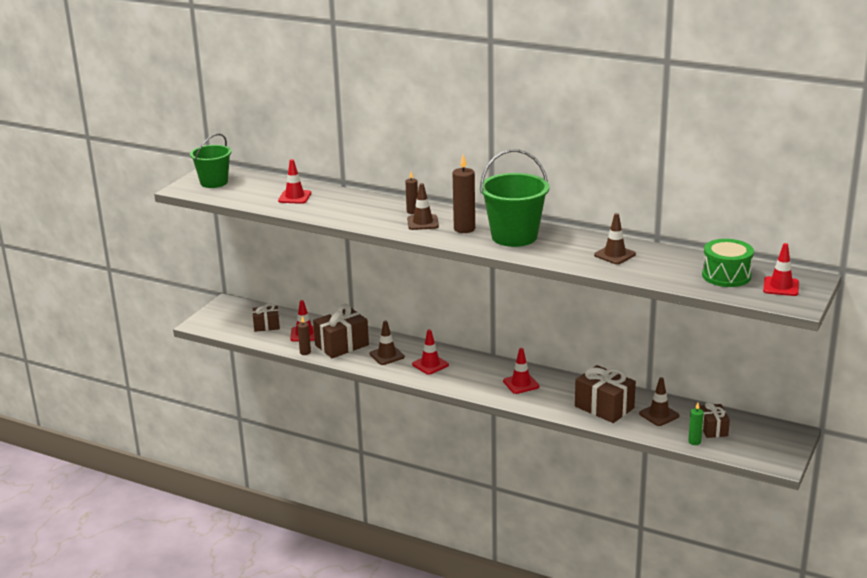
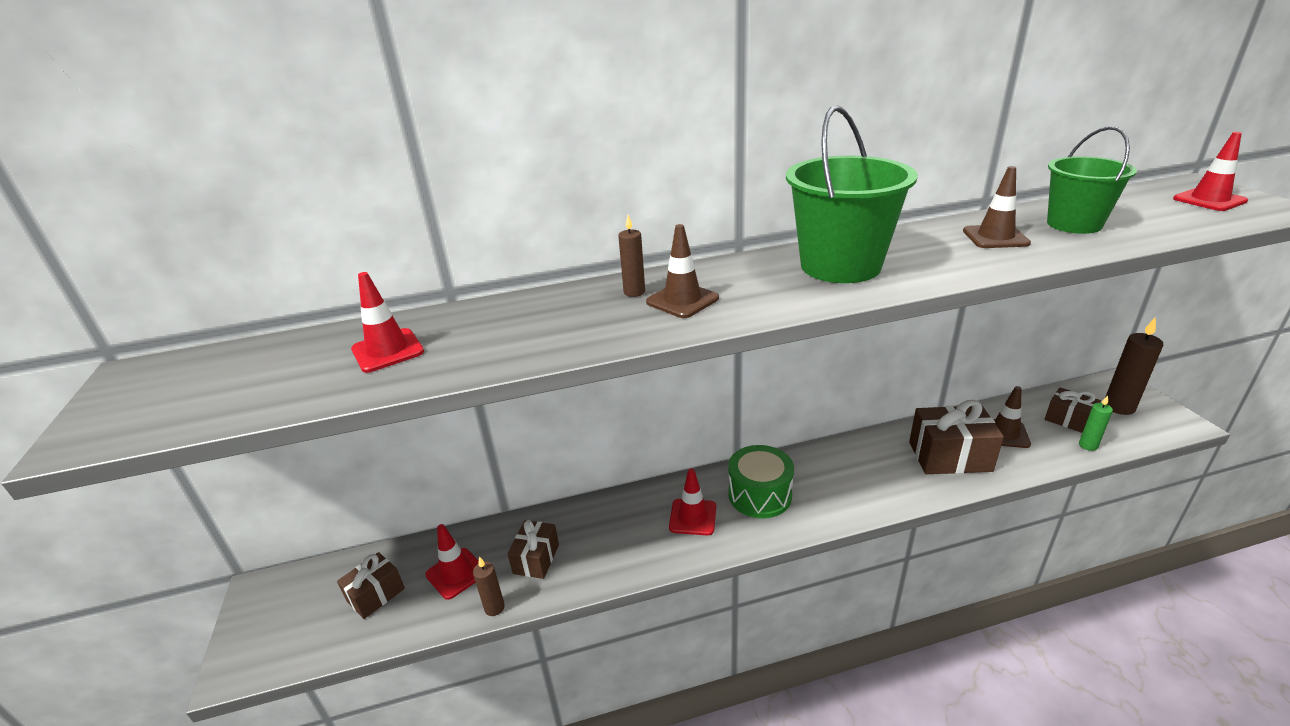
camera: 40 degrees left, 5 degrees up
(214, 182) = (162, 392): green bucket -> green bucket (1074, 224)
(342, 345) = (536, 559): brown gift -> brown gift, size x0.59
(387, 355) = (620, 537): brown traffic cone -> none
(464, 229) = (758, 284): brown candle -> brown candle (1119, 407)
(521, 384) = (828, 479): red traffic cone -> none
(726, 275) = (1142, 211): green drum -> green drum (759, 495)

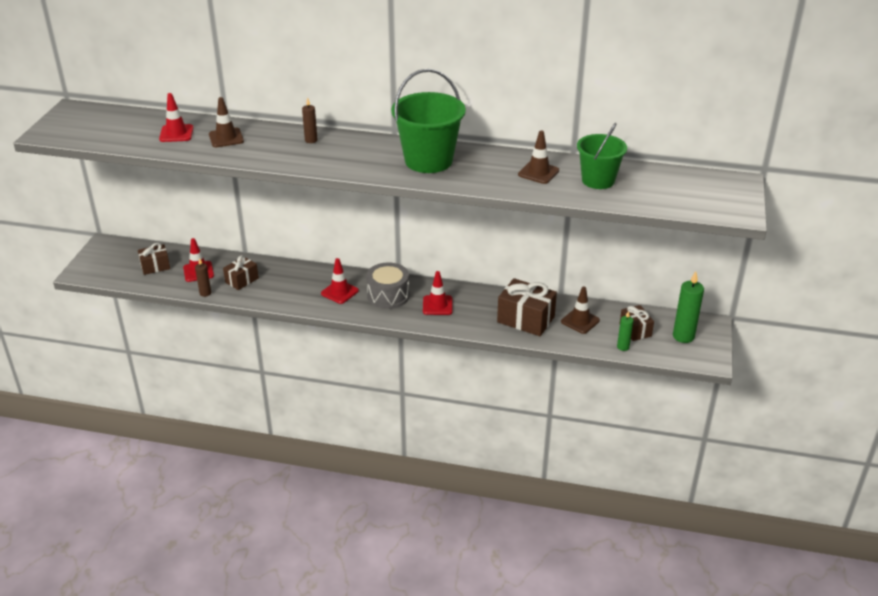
camera: 25 degrees right, 5 degrees up
(682, 300) = (326, 152): brown traffic cone -> brown traffic cone (226, 138)
(759, 495) = (388, 296): green drum -> grey drum
(1119, 407) = (683, 336): brown candle -> green candle
(1209, 200) = (714, 194): red traffic cone -> red traffic cone (437, 305)

